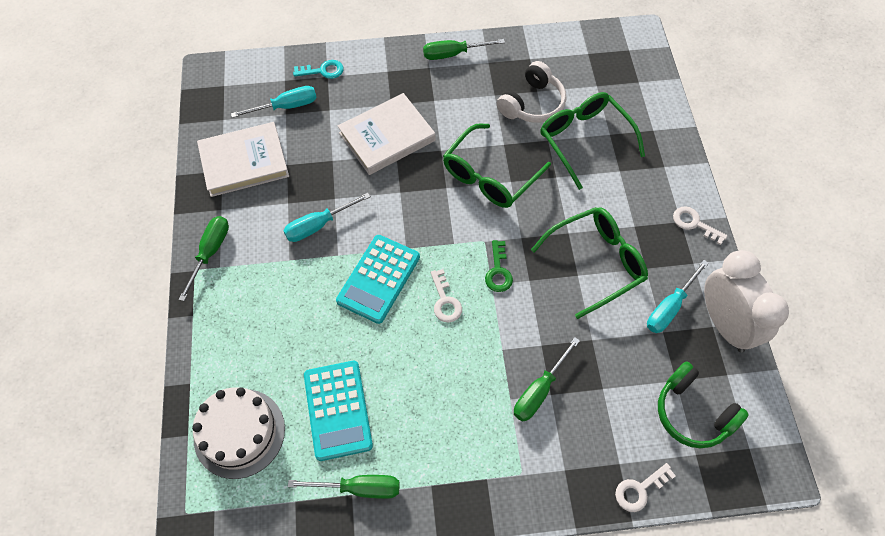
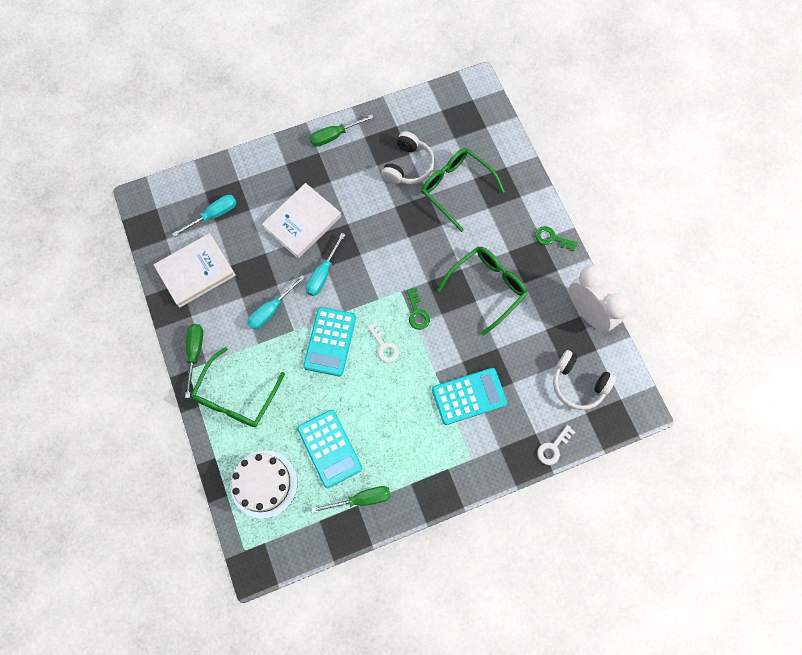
camera: 15 degrees left, 10 degrees up
(323, 71) = (233, 176): turquoise key -> none
(490, 176) = (391, 236): green glasses -> green glasses (236, 397)
(539, 391) = (469, 396): green screwdriver -> turquoise calculator
(669, 307) = (547, 309): turquoise screwdriver -> turquoise screwdriver (323, 274)
(692, 413) = (578, 384): green headphones -> white headphones
(694, 223) = (551, 238): white key -> green key

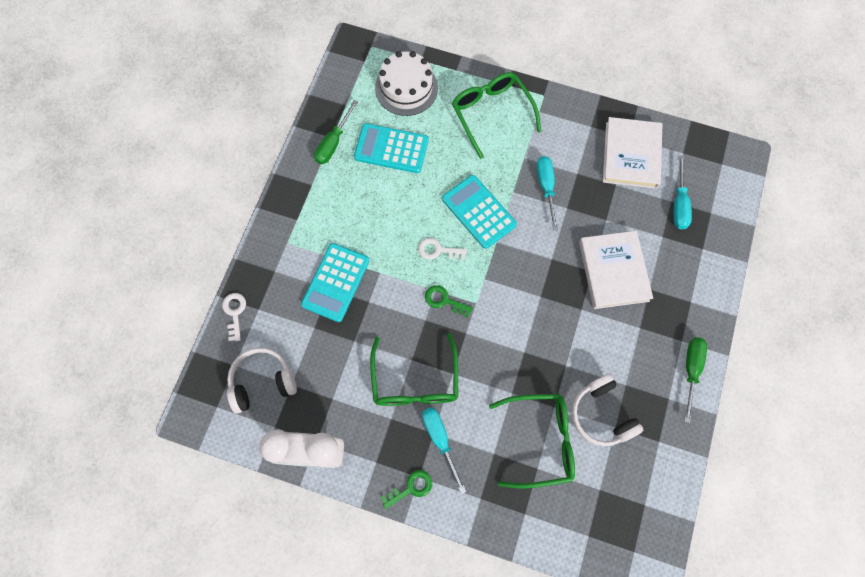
camera: 130 degrees right, 0 degrees up
(195, 353) = (554, 109): green screwdriver -> none
(323, 274) = (546, 251): turquoise screwdriver -> turquoise screwdriver (440, 440)

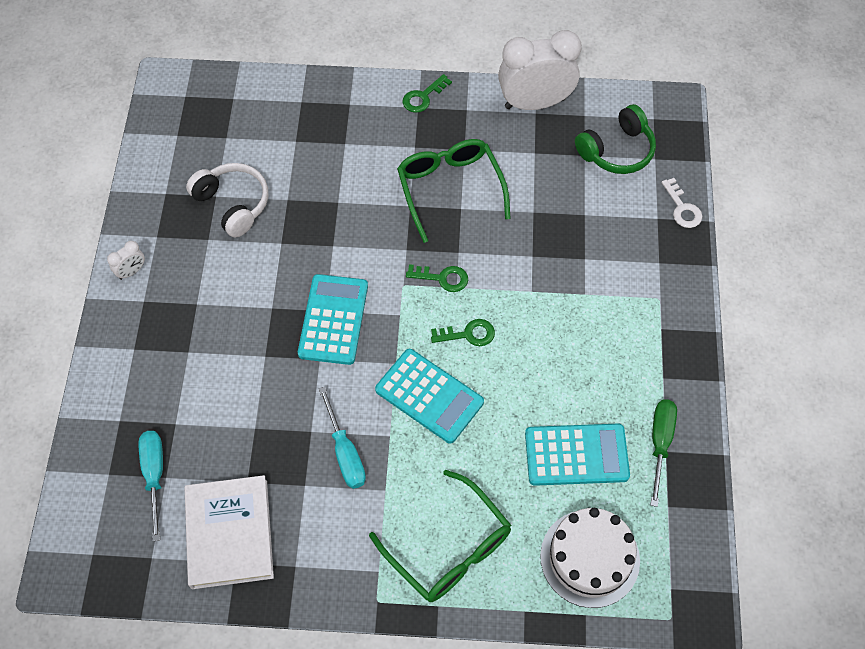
camera: 165 degrees right, 10 degrees down
(262, 382) = (617, 150): white headphones -> green headphones
(336, 282) = (580, 267): turquoise calculator -> turquoise calculator (333, 319)
(437, 250) = (468, 334): white key -> green key
(440, 440) = (405, 142): turquoise screwdriver -> none
(540, 440) = (297, 165): green glasses -> none
(613, 271) = (237, 362): white book -> none
(691, 370) = (131, 271): green screwdriver -> white clock

